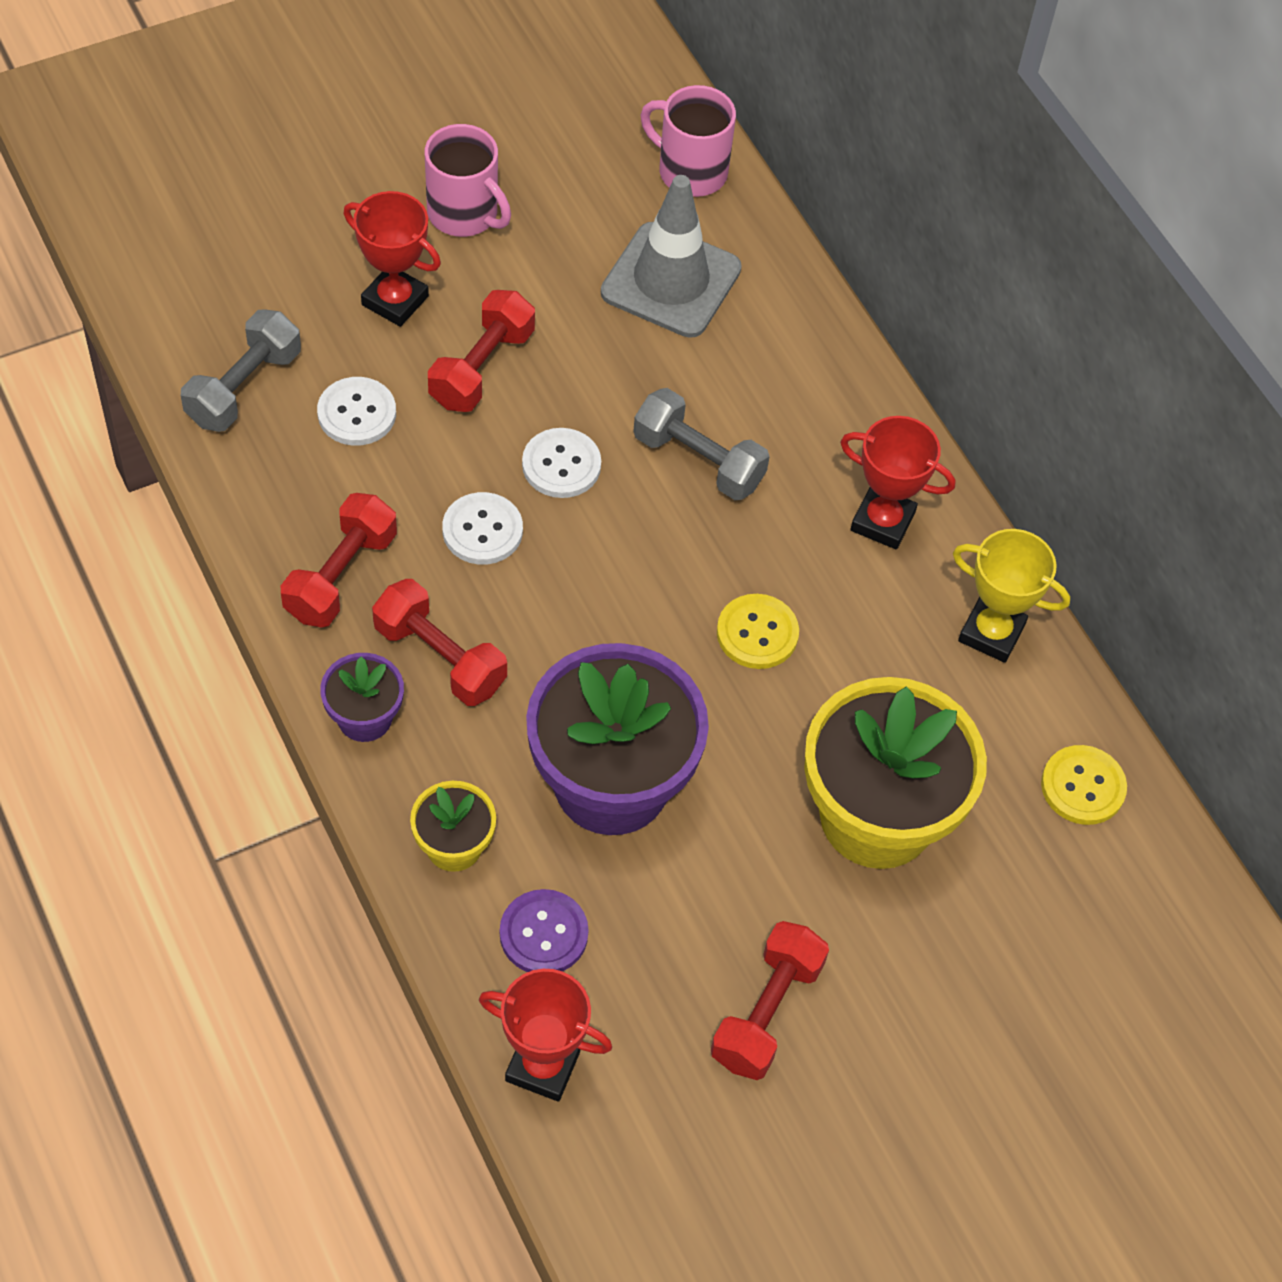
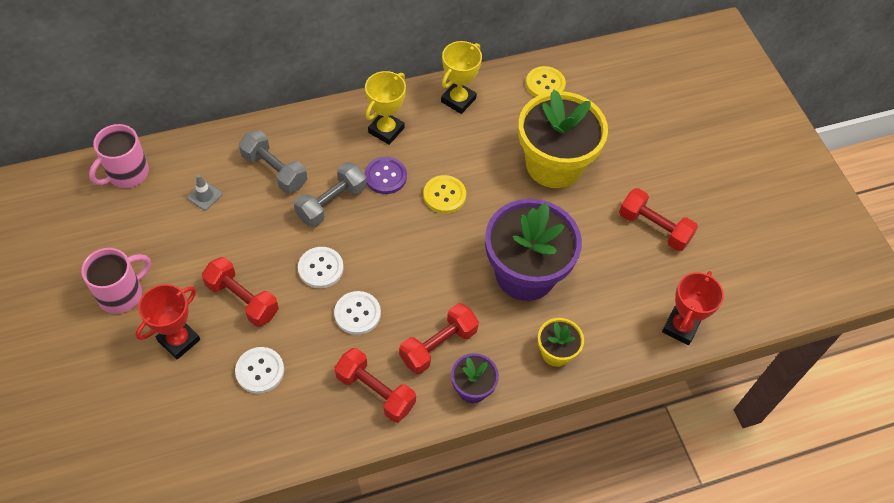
camera: 80 degrees left, 0 degrees up
(244, 387) = (224, 434): grey dumbbell -> grey dumbbell (274, 171)
(543, 934) = (609, 317): purple button -> purple button (385, 176)
(671, 281) = (204, 196): grey traffic cone -> grey traffic cone, size x0.40
(882, 521) = (386, 130): red trophy -> yellow trophy

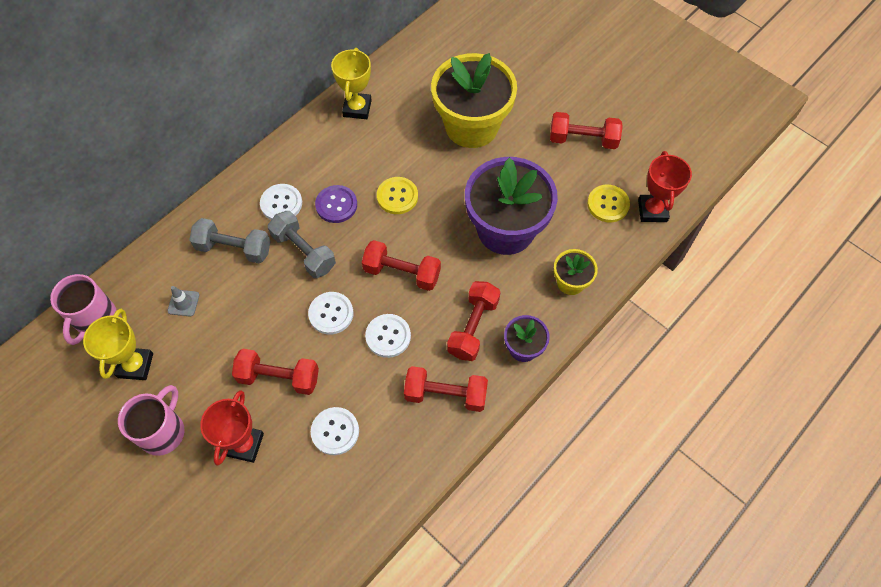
camera: 25 degrees left, 5 degrees up
(331, 203) = (304, 252): grey dumbbell -> grey dumbbell turned 60 degrees counterclockwise
(338, 152) = (281, 203): none -> white button
(386, 130) = (311, 164): yellow trophy -> yellow trophy (135, 365)
(405, 264) = (402, 273): none -> red dumbbell
(545, 84) = (421, 60): yellow button -> yellow button (608, 204)

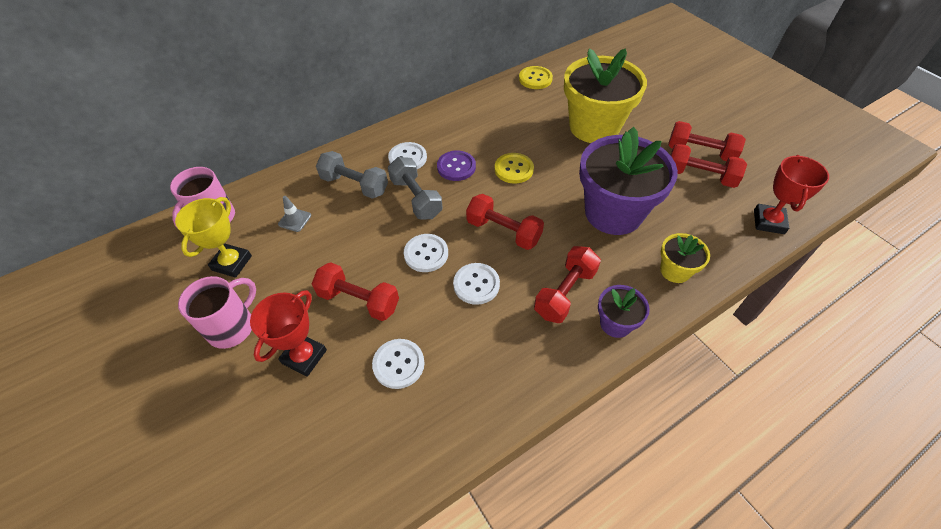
camera: 15 degrees right, 10 degrees down
(357, 108) = (494, 100): yellow trophy -> none
(445, 394) = (523, 352): red dumbbell -> red dumbbell (700, 176)
(608, 204) = (721, 209): yellow button -> yellow button (535, 79)

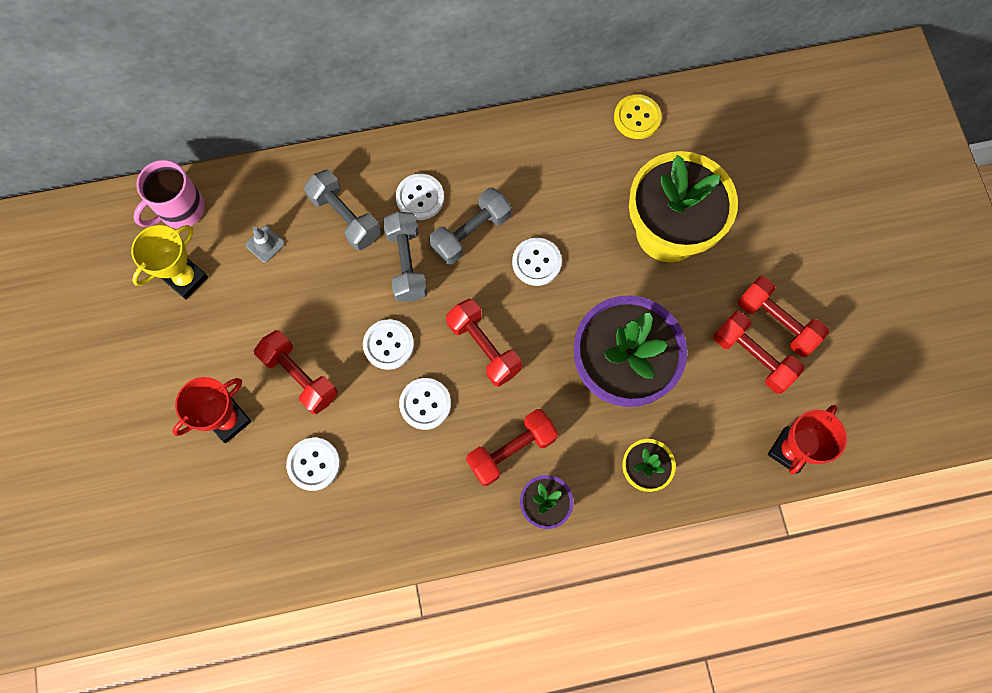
camera: 20 degrees right, 20 degrees up
(232, 327) = (170, 359): pink mug -> none
(456, 167) = (471, 233): purple button -> grey dumbbell
(514, 169) = (536, 262): yellow button -> white button

